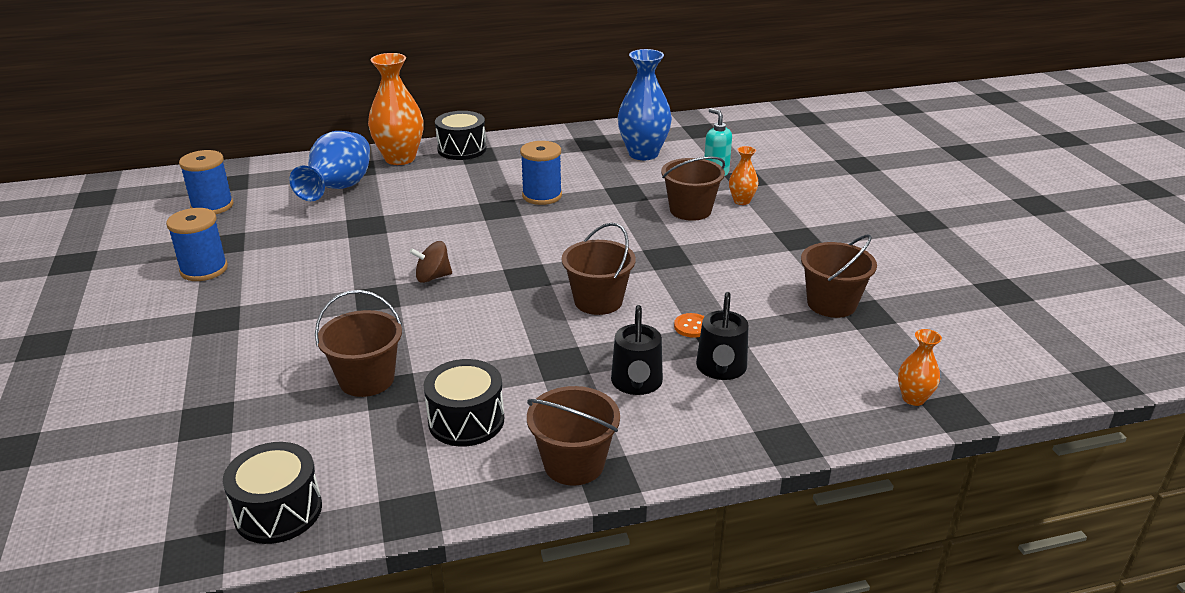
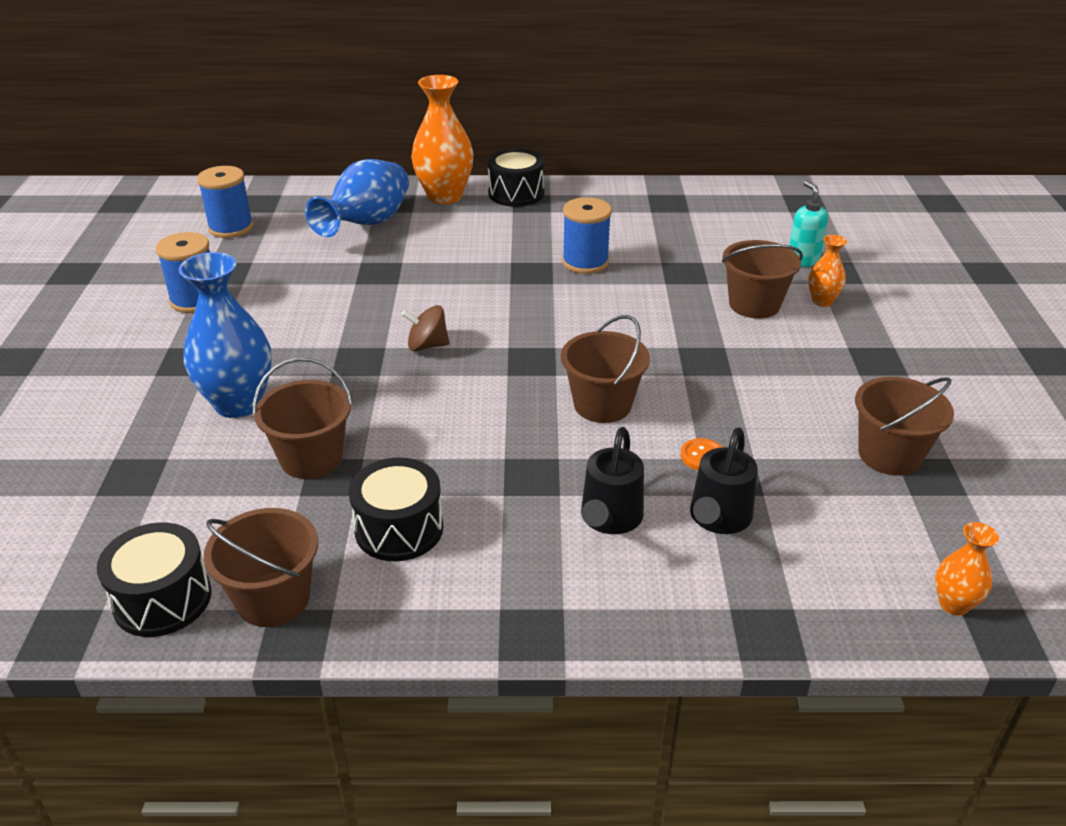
camera: 15 degrees right, 5 degrees up
(574, 464) = (499, 608): brown bucket -> brown bucket (273, 599)
(643, 154) = (723, 224): blue vase -> blue vase (238, 404)

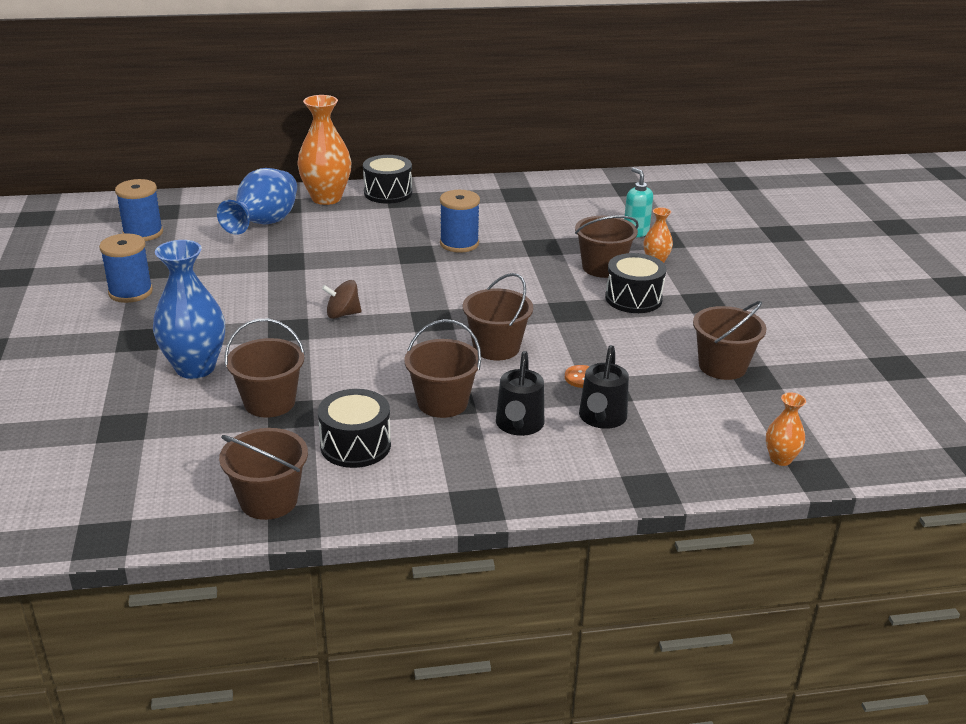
camera: 10 degrees left, 5 degrees down
(162, 599) = (178, 508): black drum -> black drum (633, 298)
(520, 477) = (442, 403): none -> brown bucket

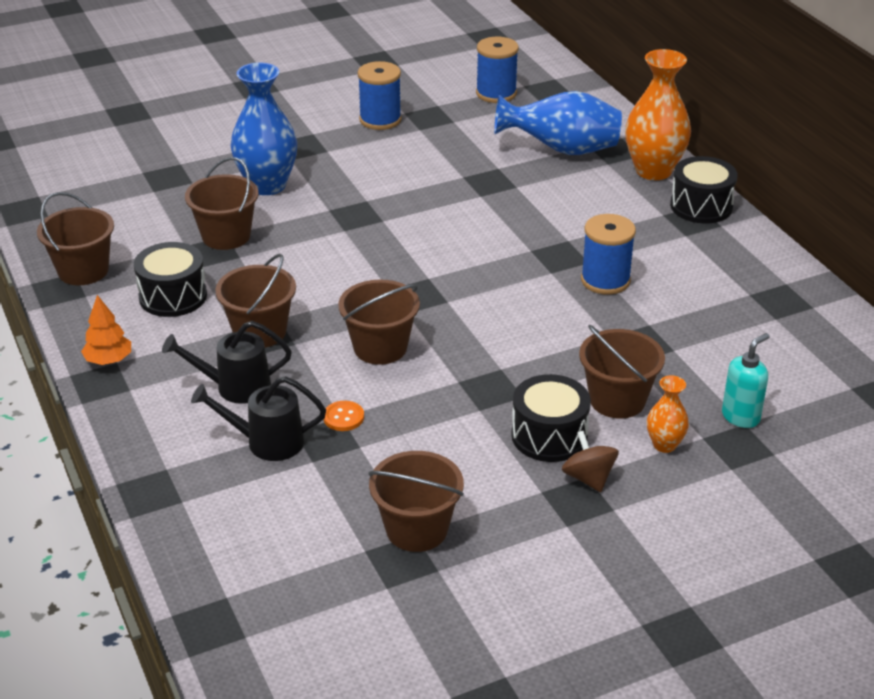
camera: 75 degrees right, 5 degrees up
(342, 314) = (400, 239): brown spinning top -> brown spinning top (588, 478)
(443, 495) = (109, 360): none -> orange tree
(780, 459) = (229, 592): orange vase -> none

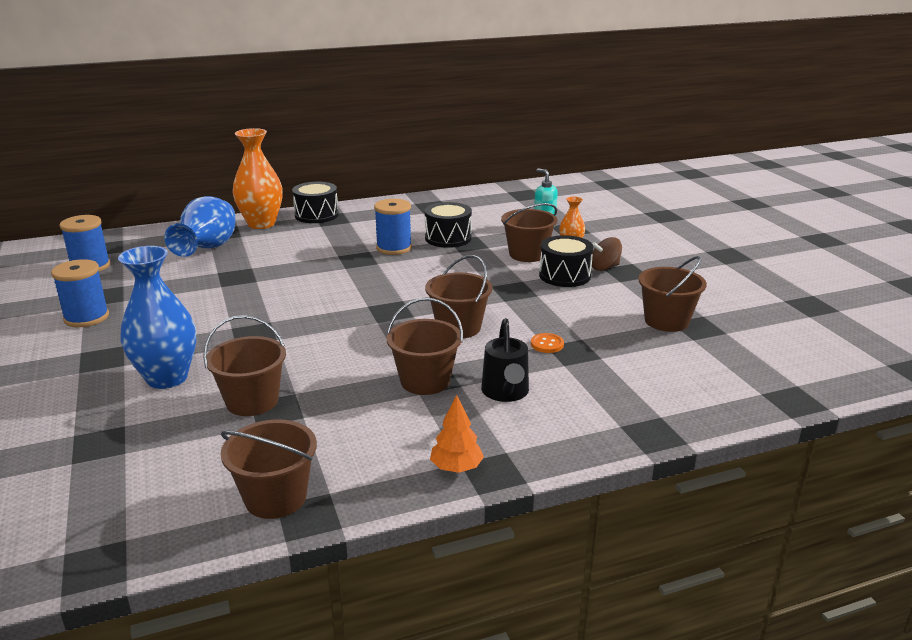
camera: 85 degrees left, 10 degrees down
(173, 296) = (351, 431): black drum -> black drum (448, 238)
(266, 442) = (580, 377): black watering can -> none

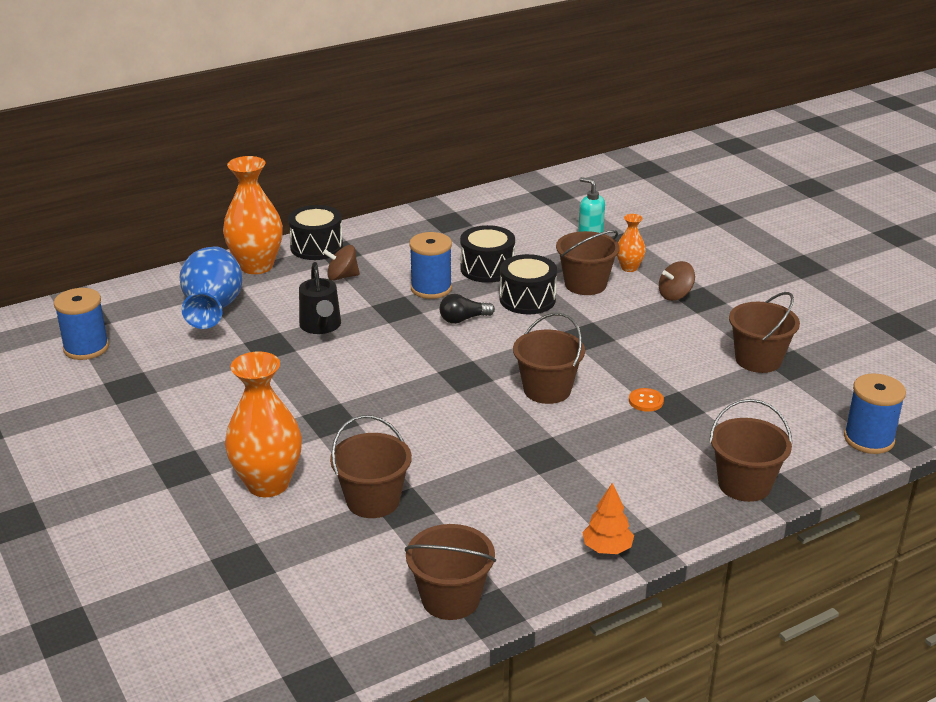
camera: 10 degrees left, 5 degrees up
(86, 317) = (129, 418): blue spool -> blue spool (869, 439)
(167, 378) = (268, 484): blue vase -> orange vase
(325, 235) = (342, 277): none -> brown spinning top
(410, 271) = (463, 319): none -> black light bulb
(425, 381) = (538, 458): brown bucket -> brown bucket (744, 484)
(506, 393) = (624, 463): black watering can -> black watering can (321, 327)
(564, 275) = (635, 310): black drum -> black drum (527, 299)

